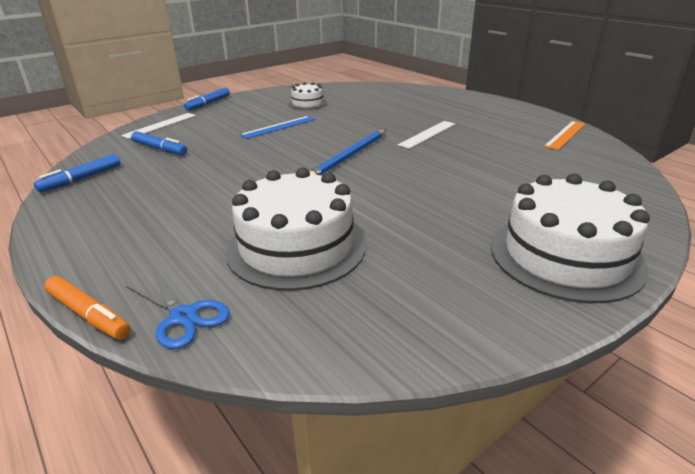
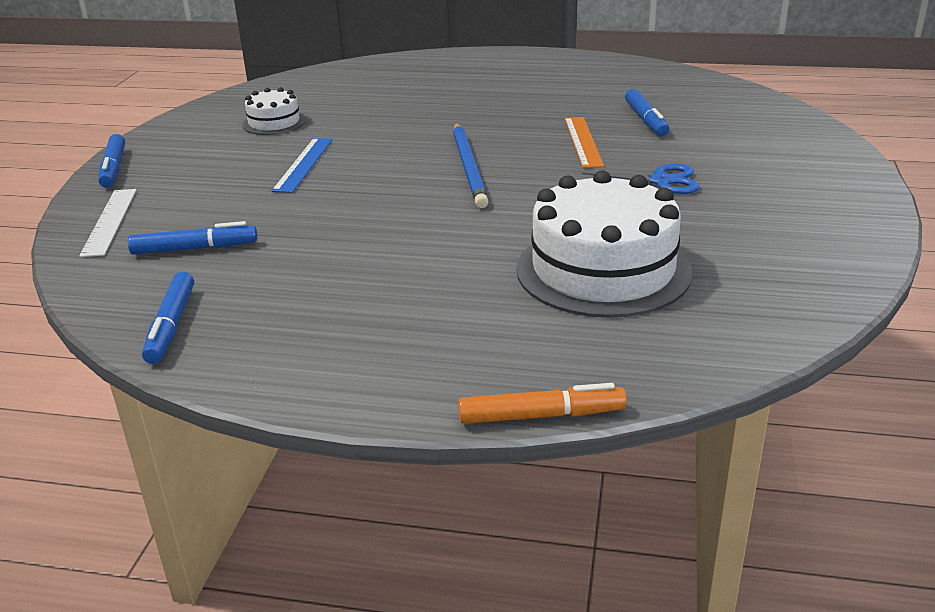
camera: 40 degrees left, 0 degrees up
(183, 317) = (630, 368): blue scissors -> blue scissors (661, 181)
(427, 134) = (503, 114): white ruler -> none
(514, 166) = (646, 120): none -> blue marker
(565, 135) = (634, 73): orange ruler -> orange ruler (583, 141)
(565, 256) = (811, 181): white cake -> none

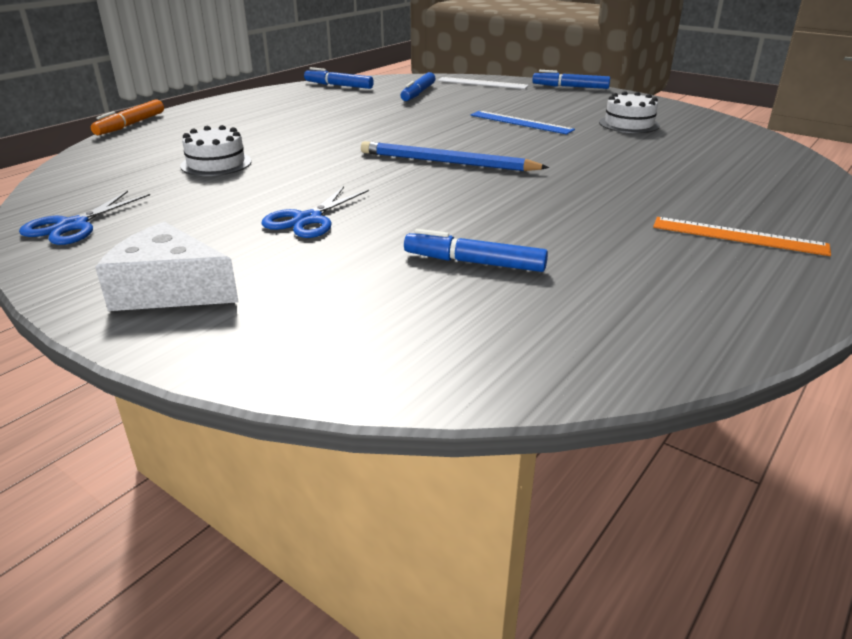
camera: 115 degrees right, 0 degrees up
(583, 141) = (449, 214): orange ruler -> orange ruler (738, 236)
(603, 270) = (216, 164): white cake -> white cake, size x0.50
(817, 185) = (170, 290): none -> white cheese
(819, 266) = (72, 226): none -> blue scissors

